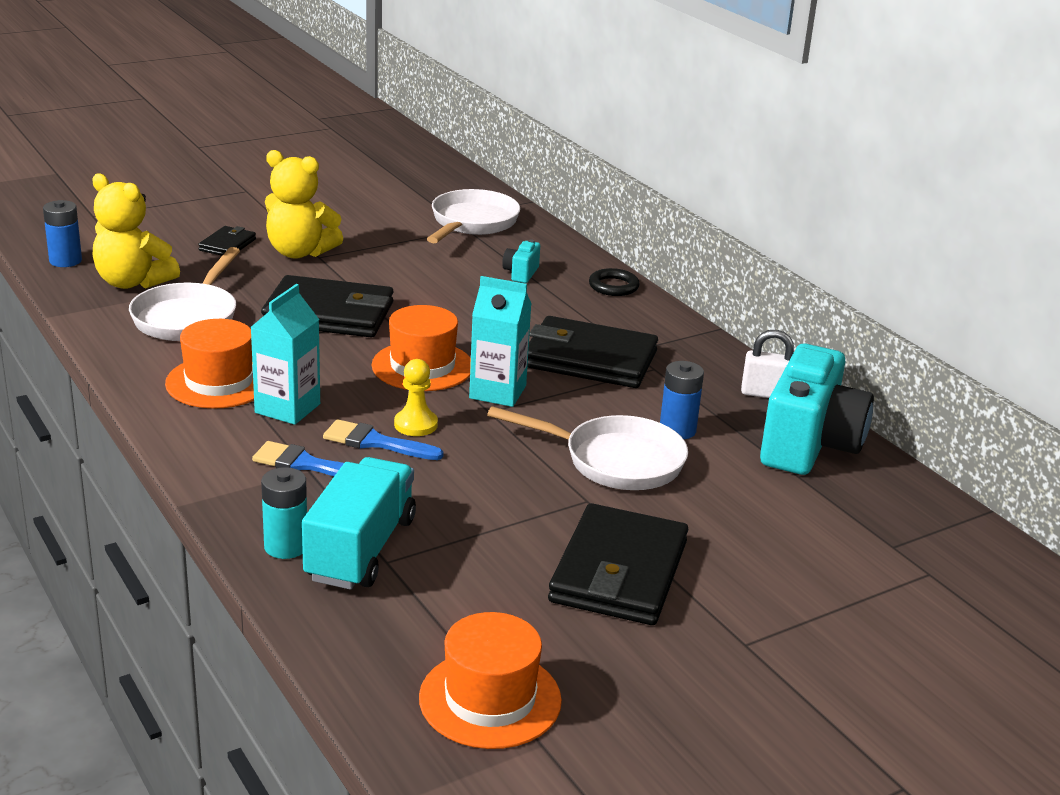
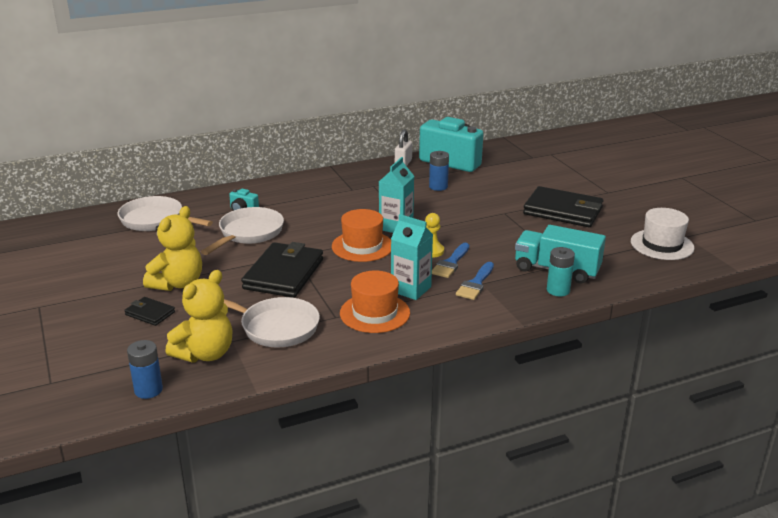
camera: 80 degrees left, 0 degrees up
(490, 699) = (662, 245): orange hat -> white hat
(589, 359) = (361, 200): black wallet -> none
(613, 286) = (270, 186): black ring -> none
(615, 461) = (468, 203): white pan -> white pan (248, 234)

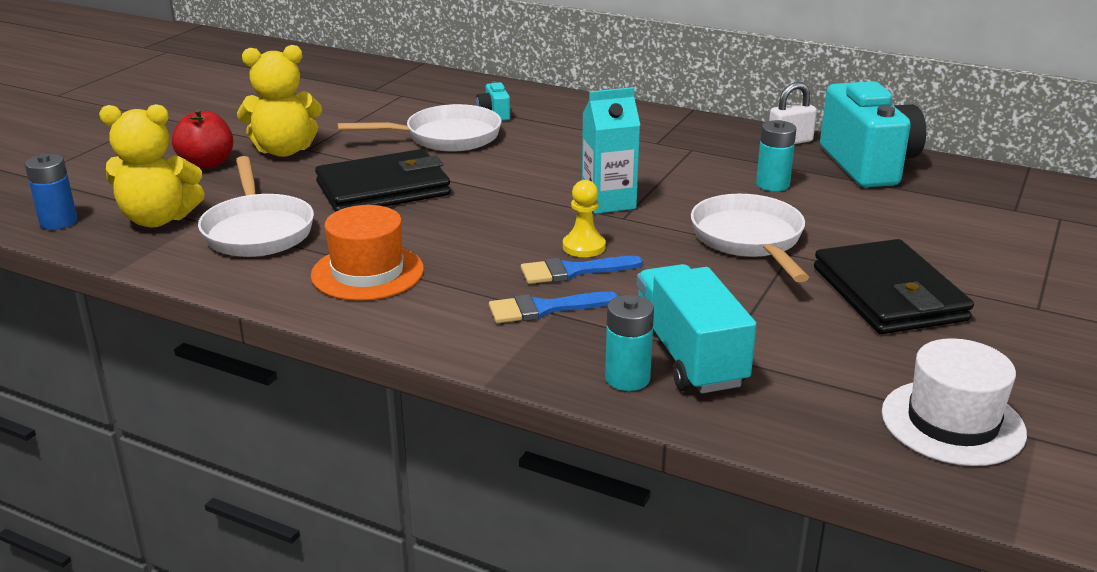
camera: 50 degrees right, 0 degrees up
(150, 313) = (207, 163): black wallet -> red apple
(156, 220) = (399, 90): white pan -> white pan (749, 240)
(362, 246) = (521, 203): orange hat -> none
(411, 289) = (460, 272): turquoise carton -> none
(438, 187) = (772, 184): blue battery -> turquoise battery

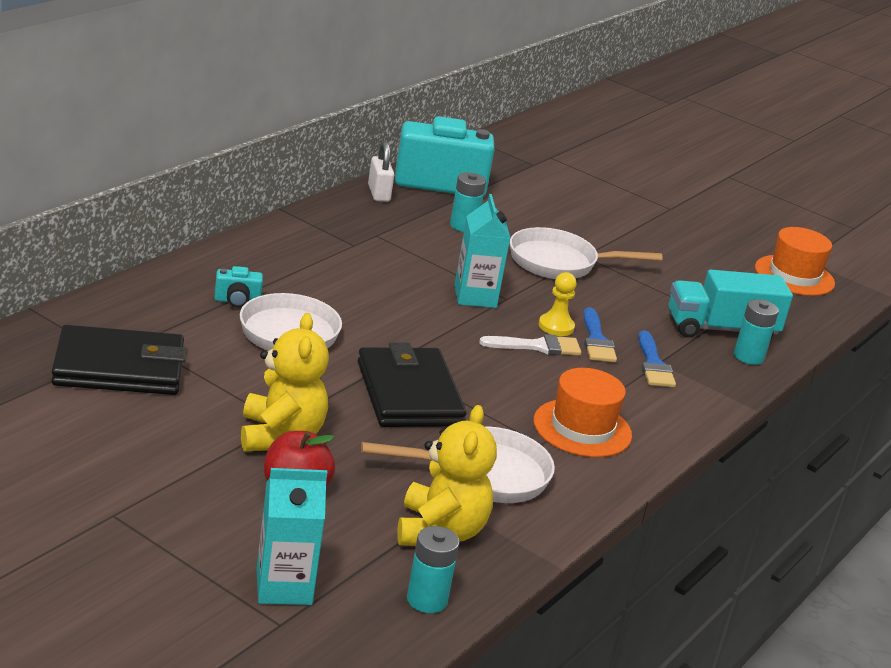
camera: 85 degrees left, 0 degrees up
(58, 222) = (427, 600): blue battery -> turquoise battery
(75, 173) = (284, 587): none -> turquoise carton
(527, 240) = (537, 346): none -> white brush
(889, 294) = (648, 243): black wallet -> black wallet (119, 368)
(952, 422) = (794, 276): white hat -> orange hat

